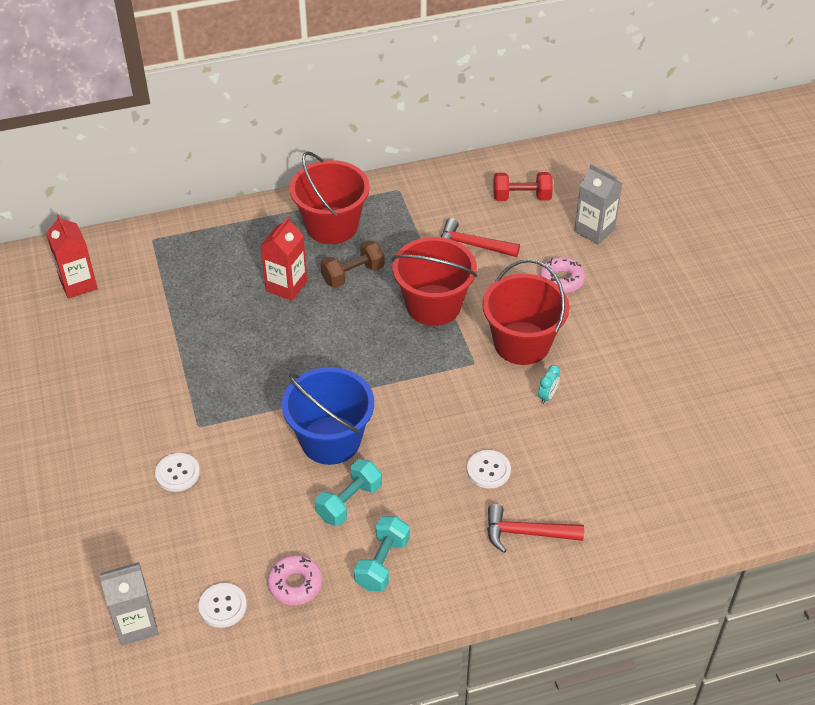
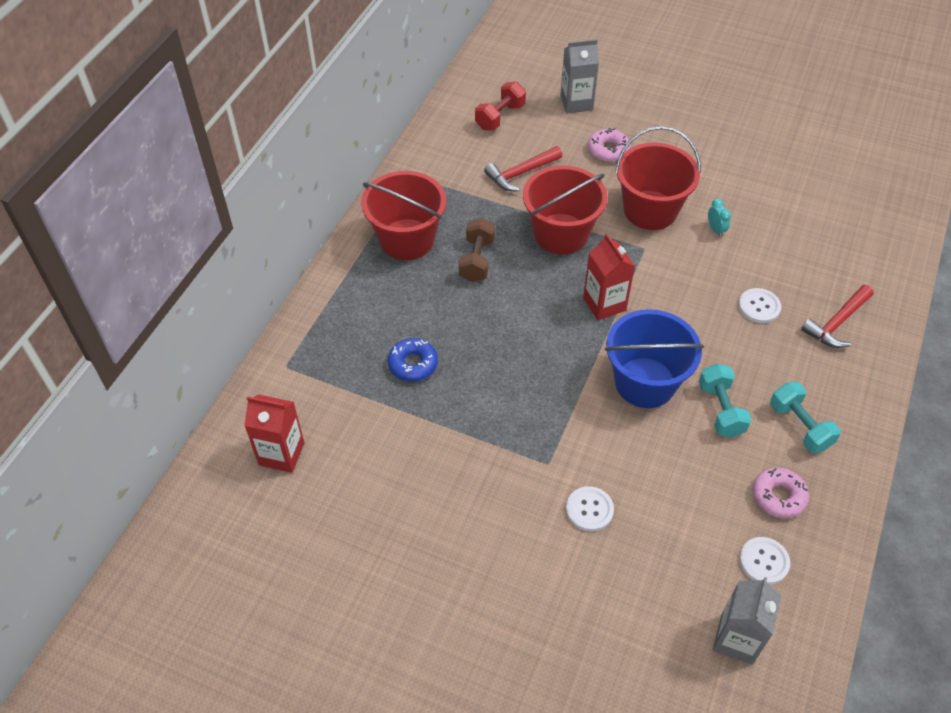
camera: 50 degrees left, 5 degrees up
(217, 300) = (413, 364): none -> blue donut
(286, 286) = (445, 309): red carton -> red carton (604, 304)

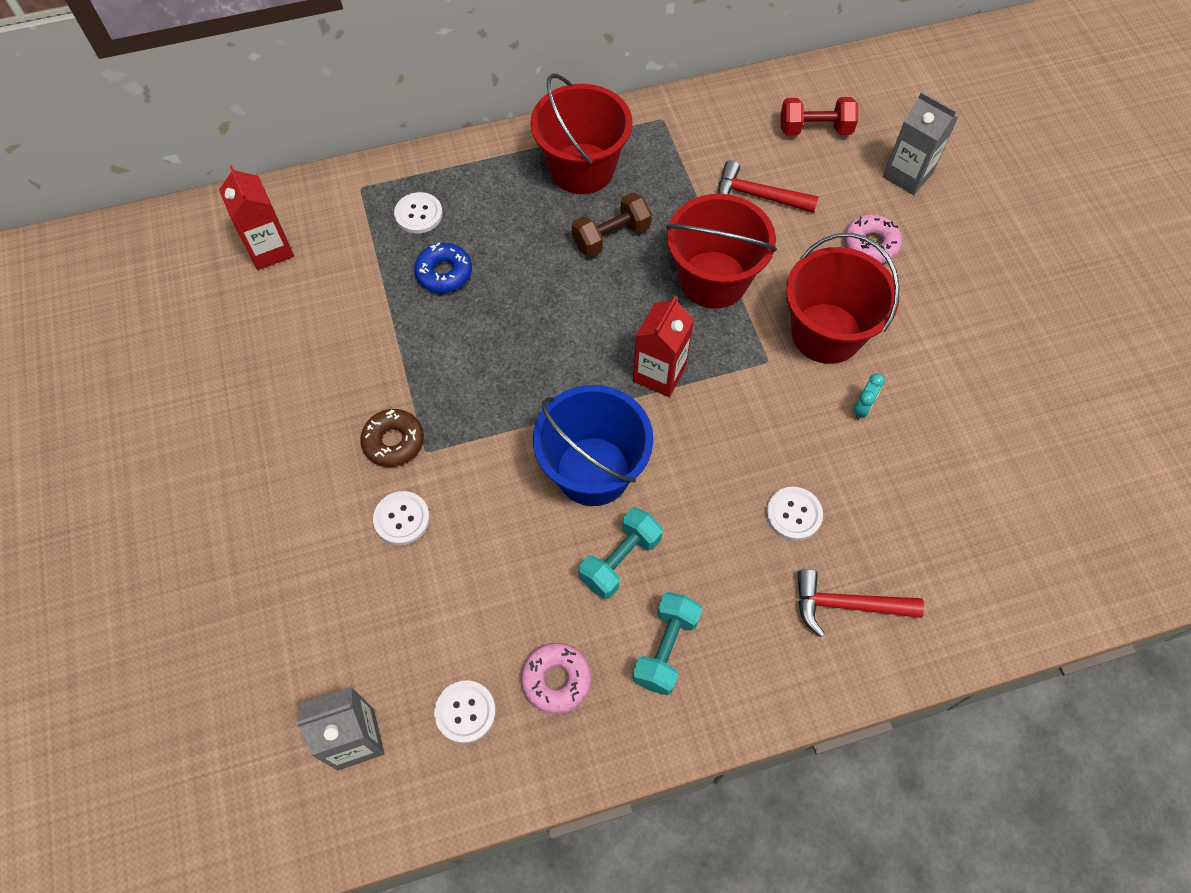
camera: 50 degrees right, 10 degrees up
(347, 347) = (418, 214): none -> white button
(523, 477) = (394, 442): none -> brown donut

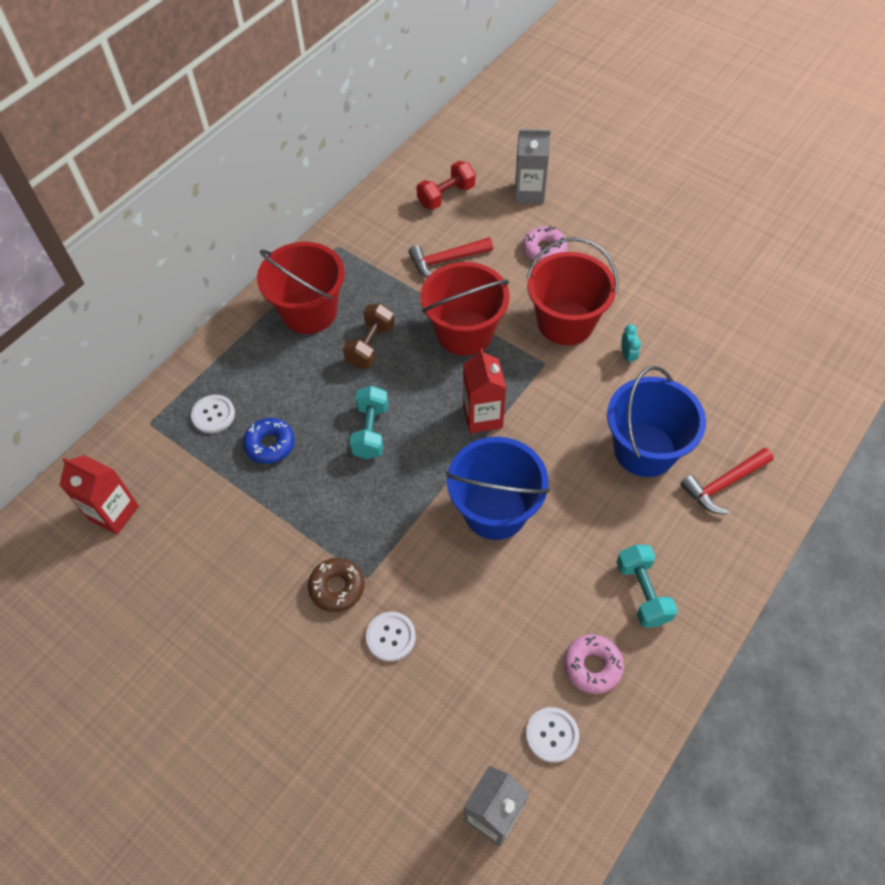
camera: 35 degrees left, 5 degrees down
(620, 560) = (564, 556): turquoise dumbbell -> turquoise dumbbell (370, 431)
(794, 514) = (644, 450): white button -> blue bucket

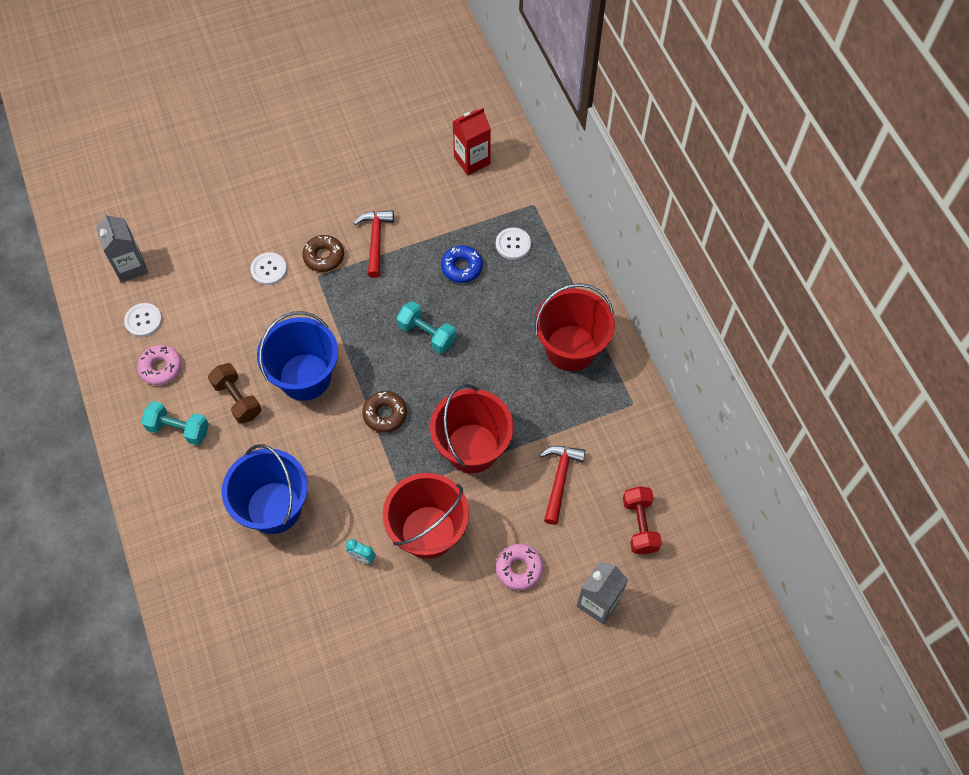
camera: 120 degrees right, 5 degrees up
(370, 346) = (506, 373): brown dumbbell -> brown dumbbell (237, 399)
(482, 416) = (385, 414): red carton -> brown donut
(723, 484) = (206, 542): red hammer -> red hammer (376, 240)

